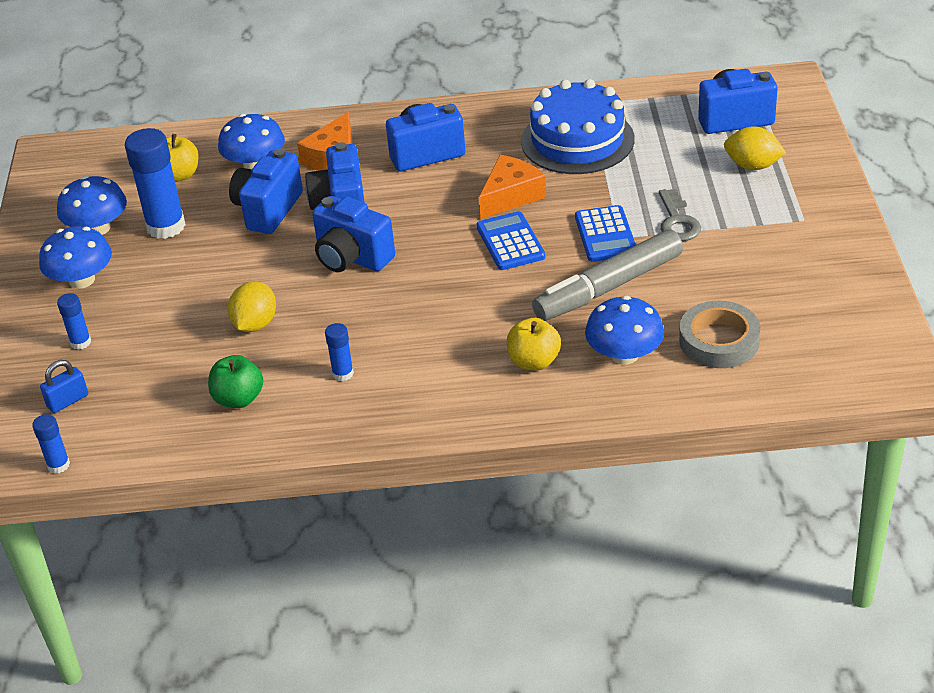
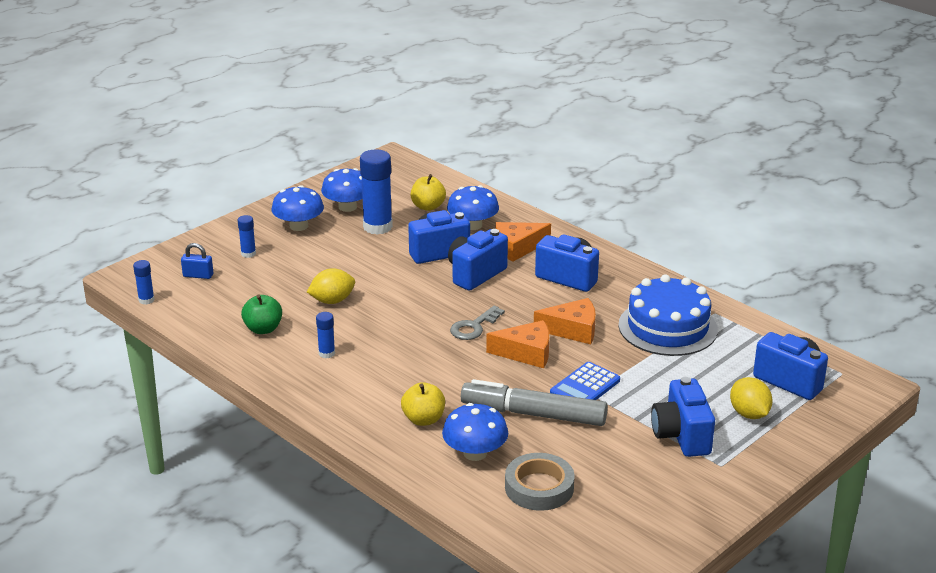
camera: 45 degrees right, 10 degrees down
(352, 258) = (433, 303): blue camera -> blue camera (681, 436)
(510, 242) = (526, 353): blue calculator -> orange cheese
(677, 221) = (640, 410): grey key -> grey key (474, 327)

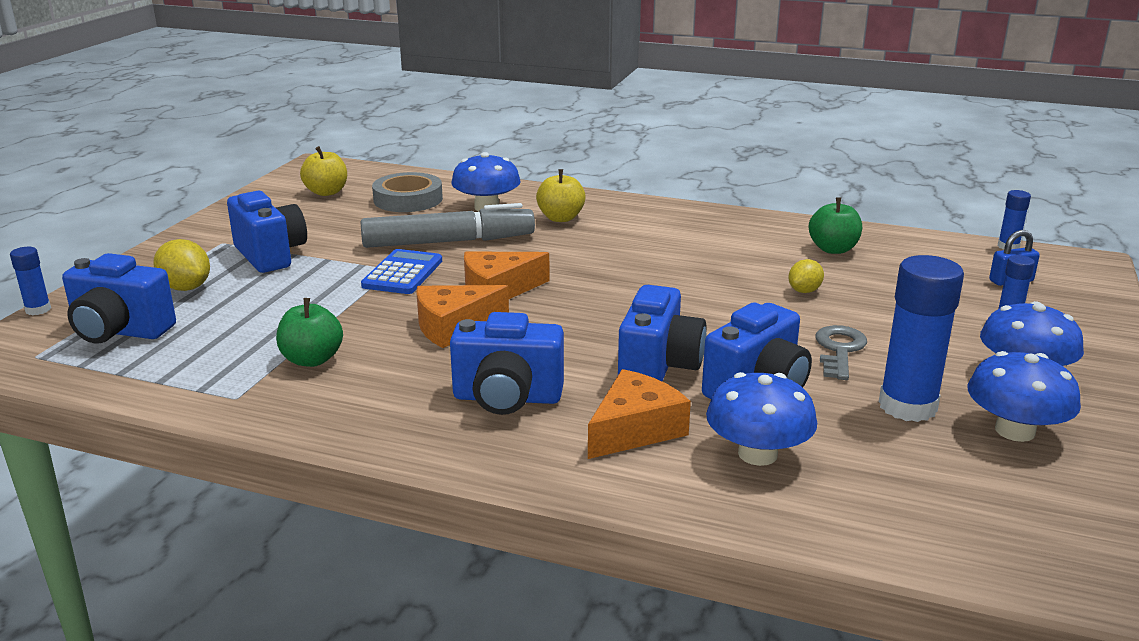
camera: 155 degrees right, 5 degrees down
(326, 353) = (729, 244): blue glue stick -> blue glue stick (38, 310)
(332, 301) = (804, 291): yellow lemon -> yellow lemon, size x0.65
(428, 206) = (885, 472): yellow apple -> yellow apple (326, 192)
(474, 327) = (590, 302): grey key -> grey key (839, 350)
(667, 327) = (312, 359): blue cake -> green apple

